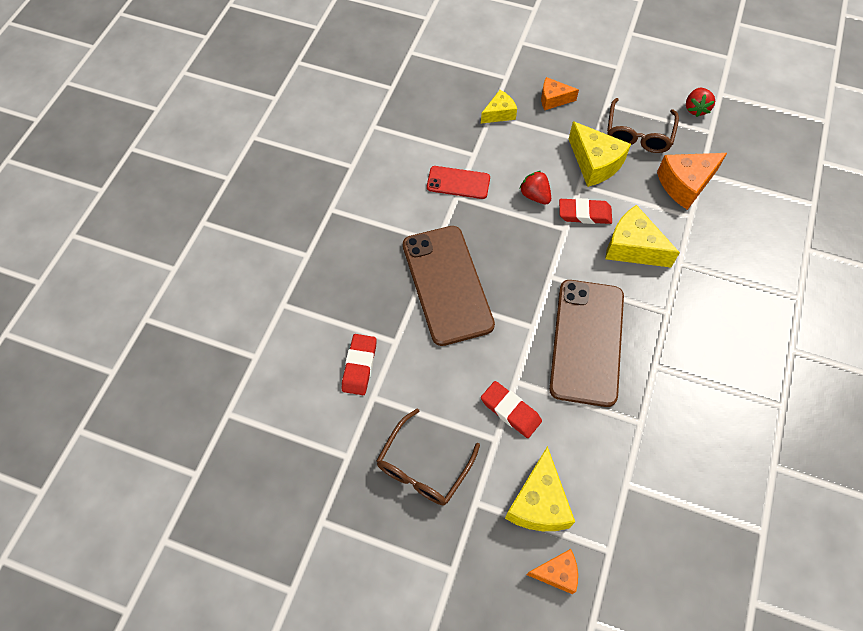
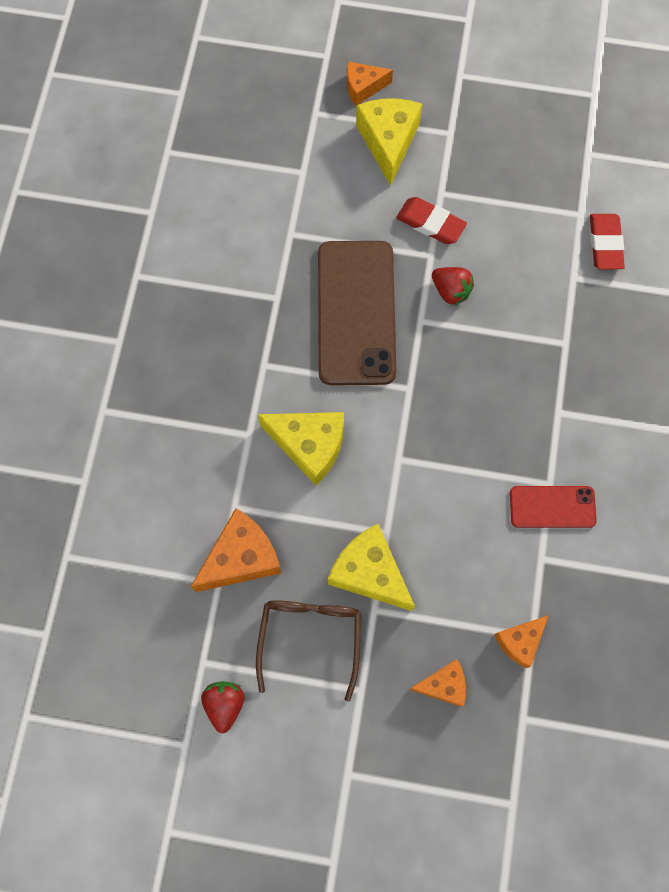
camera: 170 degrees right, 10 degrees up
(423, 466) = (508, 156): brown glasses -> none
(447, 284) = (532, 356): brown phone -> none
(499, 113) = (520, 641): yellow cheese -> orange cheese
(535, 195) = (445, 504): red strawberry -> red strawberry (451, 291)
(584, 214) = (375, 486): red eraser -> none

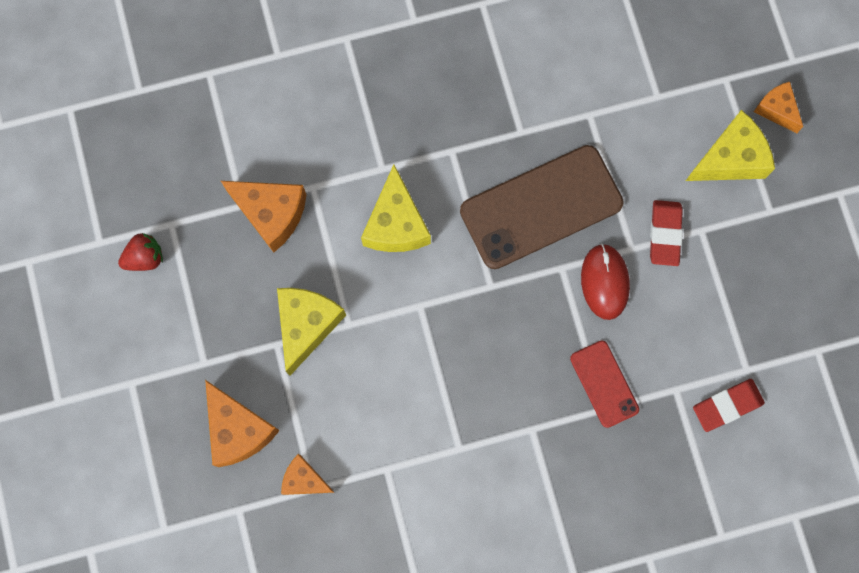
camera: 65 degrees right, 5 degrees up
(310, 638) = (228, 301): brown glasses -> none
(443, 685) = (238, 429): orange cheese -> orange cheese, size x1.66
(451, 291) = (605, 282): red strawberry -> red mouse
(552, 507) = (439, 459): red phone -> red phone (604, 384)

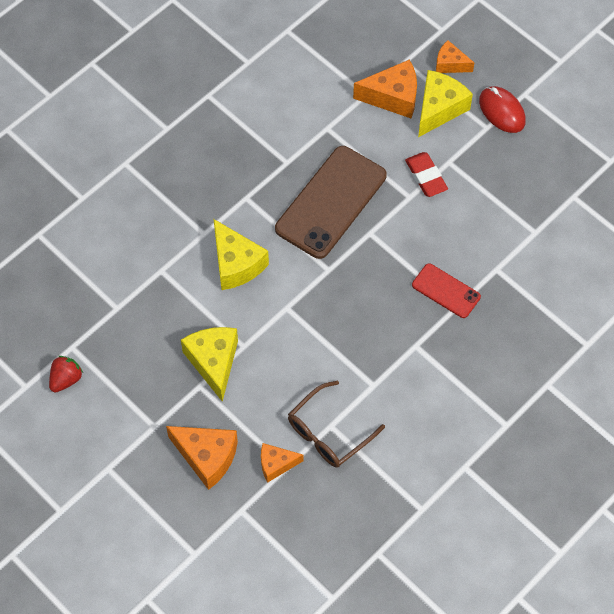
camera: 30 degrees left, 15 degrees down
(271, 213) = (142, 302): orange cheese -> orange cheese (393, 97)
(381, 475) = (329, 432): none -> brown glasses
(605, 282) = (405, 227): red mouse -> red mouse (502, 111)
(727, 405) = (536, 261): red eraser -> none

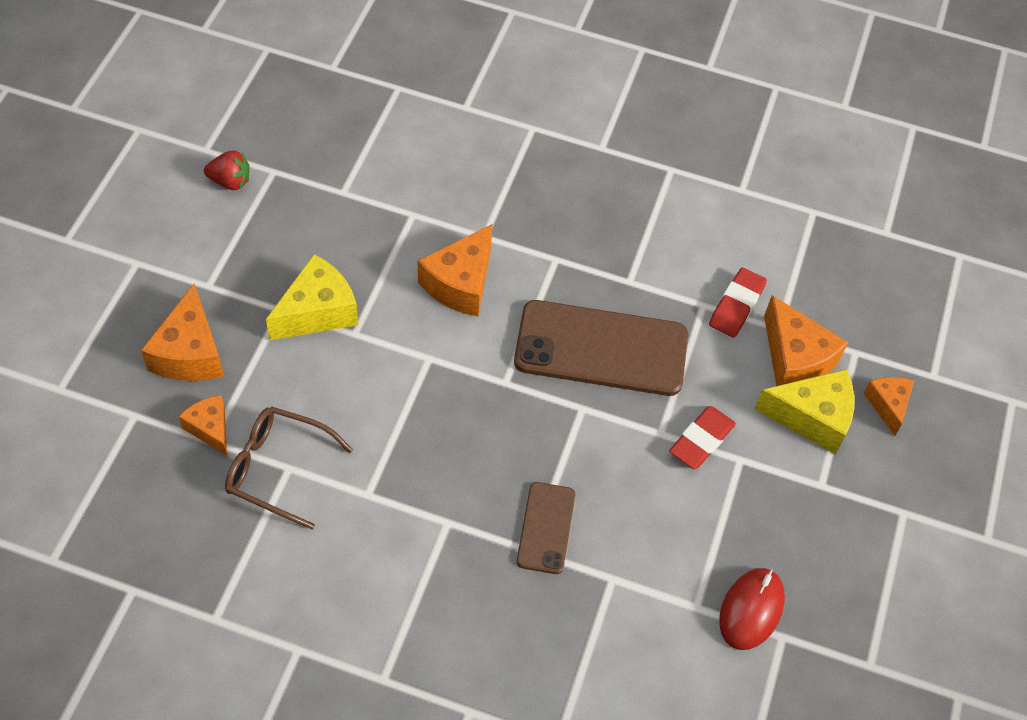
camera: 60 degrees right, 5 degrees down
(236, 264) = (460, 283): yellow cheese -> orange cheese
(337, 110) = (736, 306): none -> red eraser
(446, 291) = (546, 528): red phone -> brown phone
(502, 111) = (858, 494): red mouse -> red mouse (751, 610)

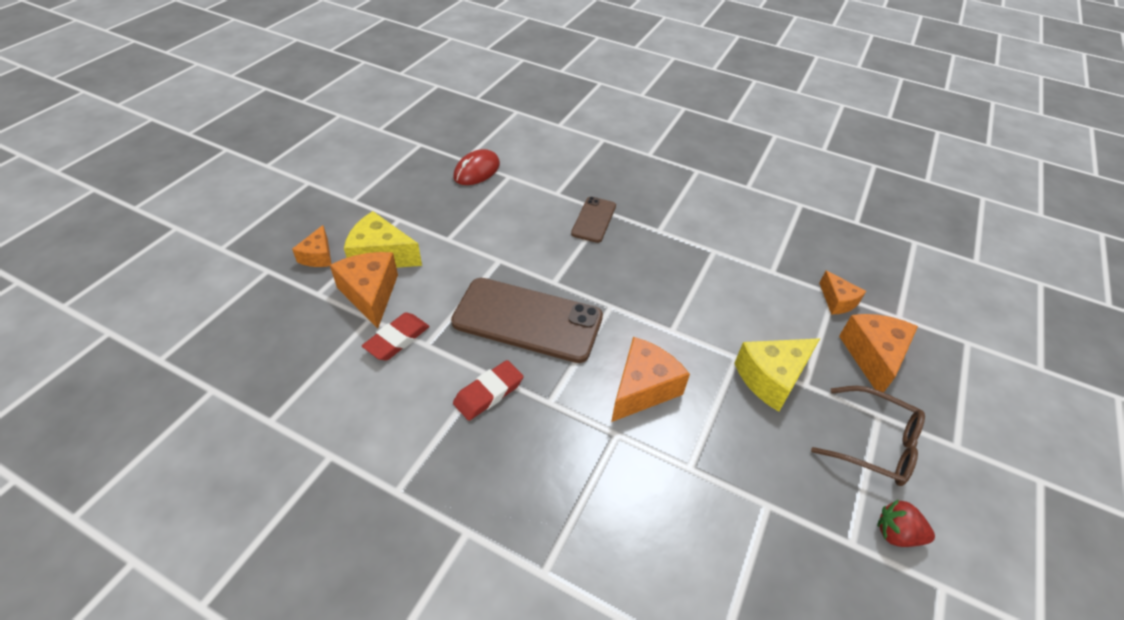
camera: 170 degrees left, 10 degrees down
(278, 469) = (779, 271): brown glasses -> brown glasses (874, 443)
(701, 440) = (471, 252): red eraser -> red eraser (488, 393)

